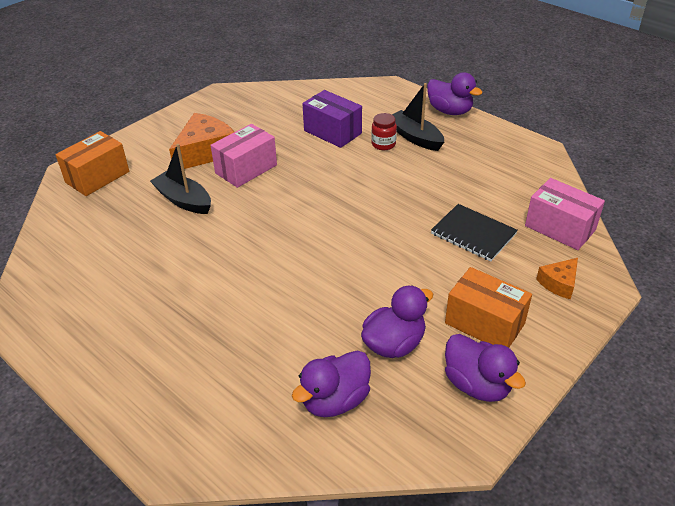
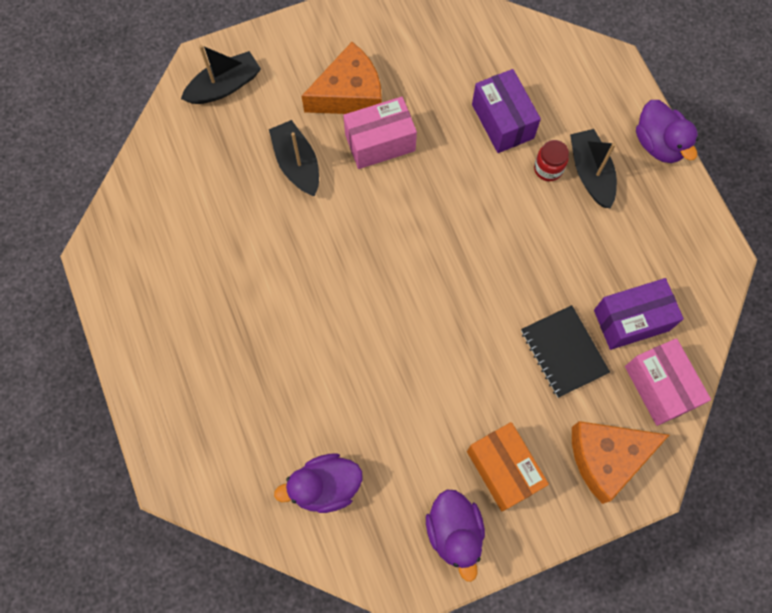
camera: 25 degrees right, 30 degrees up
(97, 177) = (224, 86): orange box -> black boat
(394, 344) = (407, 451): purple duck -> none
(507, 200) = (631, 320): none -> purple box
(559, 283) = (607, 457): orange cheese -> orange cheese, size x1.88

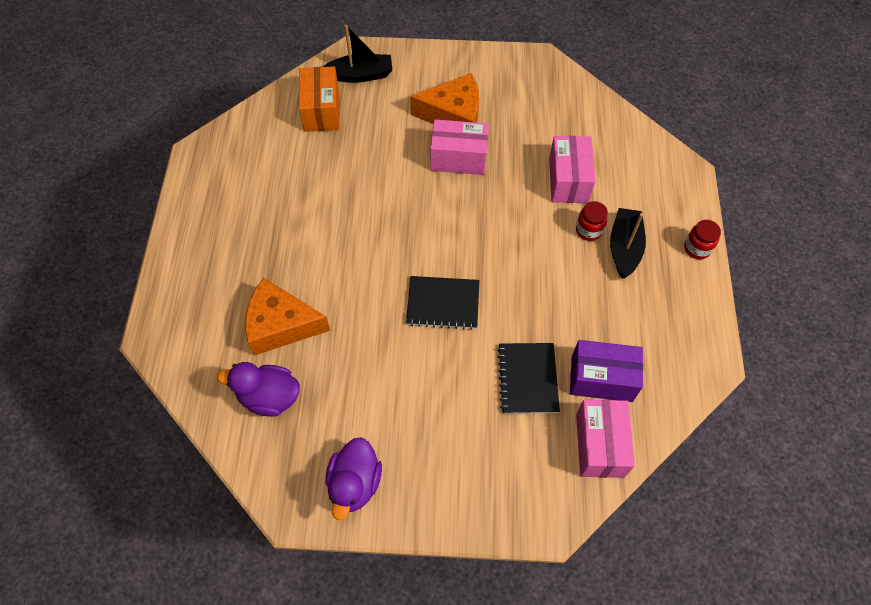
camera: 25 degrees right, 10 degrees down
(297, 164) = (384, 149): black boat -> none
(445, 310) = (443, 303): none -> black notebook
(502, 121) = (568, 180): purple box -> pink box
(503, 469) = (424, 451): orange box -> orange box (321, 111)
(607, 457) = (521, 483): orange cheese -> orange cheese (281, 325)
(658, 144) = (697, 248): purple duck -> red jar

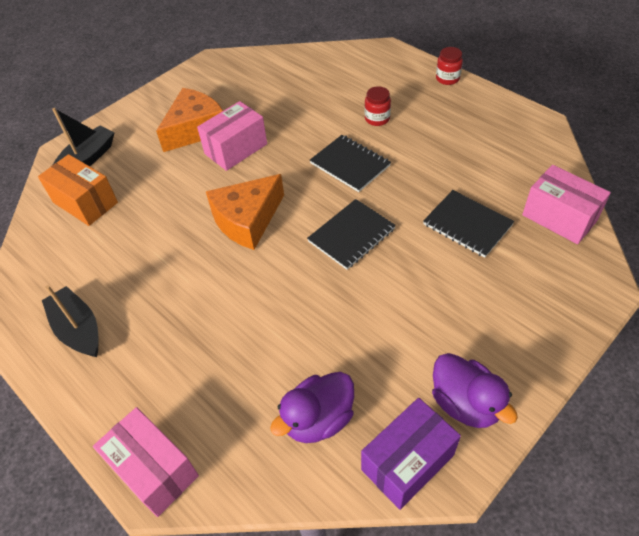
camera: 45 degrees left, 10 degrees down
(281, 325) = (254, 362): orange cheese -> orange cheese (247, 220)
(516, 249) = (350, 164): none -> black notebook
(568, 180) = (325, 105): pink box -> pink box (154, 470)
(601, 379) = (505, 184): purple box -> purple box (407, 462)
(624, 248) = (410, 110): black boat -> black boat (78, 329)

